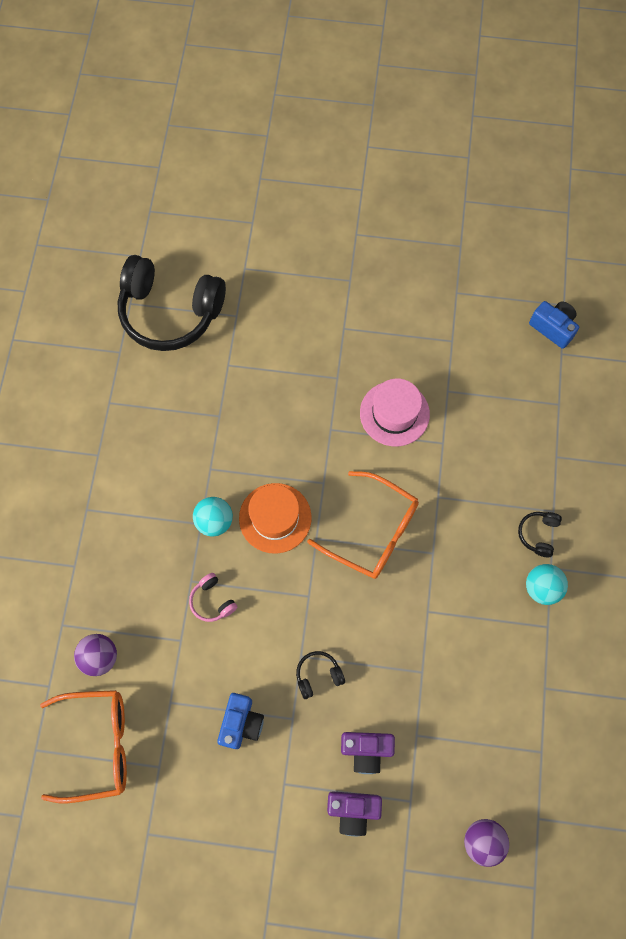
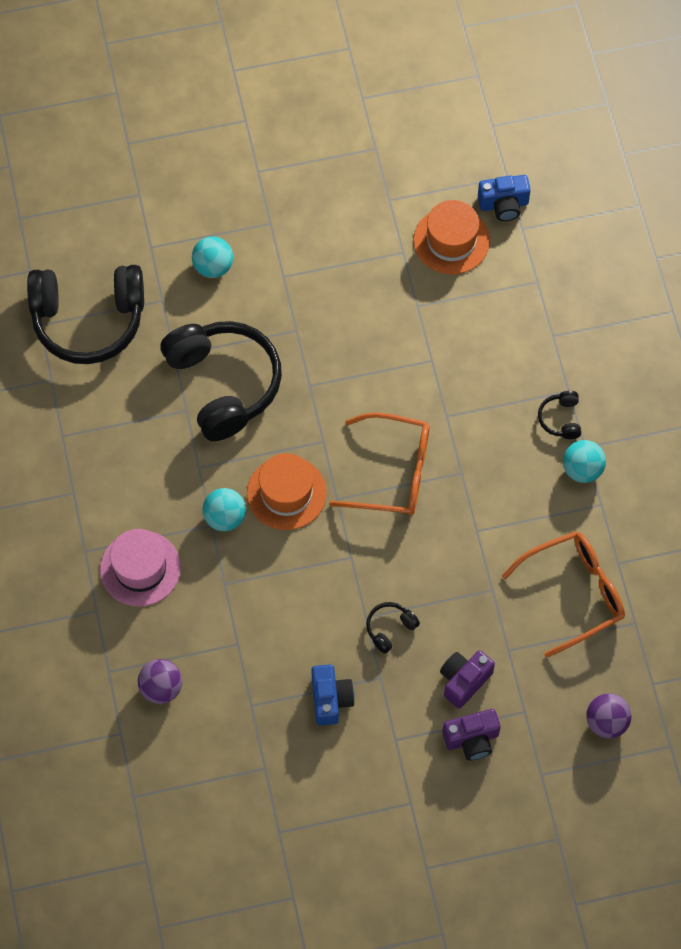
camera: 20 degrees left, 5 degrees down
(97, 744) = (194, 769): orange glasses -> orange glasses (574, 593)
(212, 601) = (254, 595): pink headphones -> none
(258, 404) = (223, 384): none -> black headphones
(289, 301) = (213, 266): none -> turquoise ball
(366, 750) = (464, 681): purple camera -> purple camera turned 150 degrees clockwise
(394, 413) = (370, 347): pink hat -> pink hat (140, 568)
(497, 344) = (451, 240): none -> orange hat
(553, 328) = (503, 204): blue camera -> blue camera turned 150 degrees clockwise

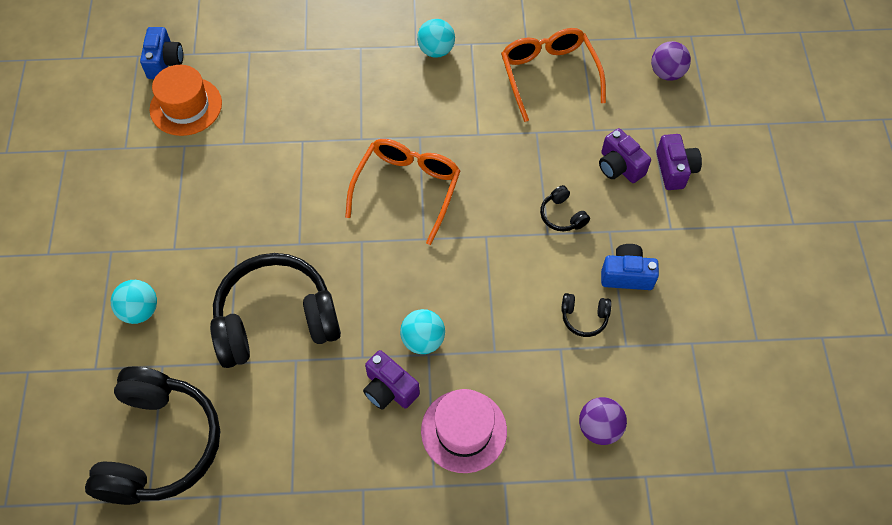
camera: 80 degrees left, 5 degrees down
(170, 497) = (389, 389): none -> purple camera
(286, 493) = (408, 281): orange hat -> none
(561, 419) = (385, 57): black headphones -> black headphones (584, 317)

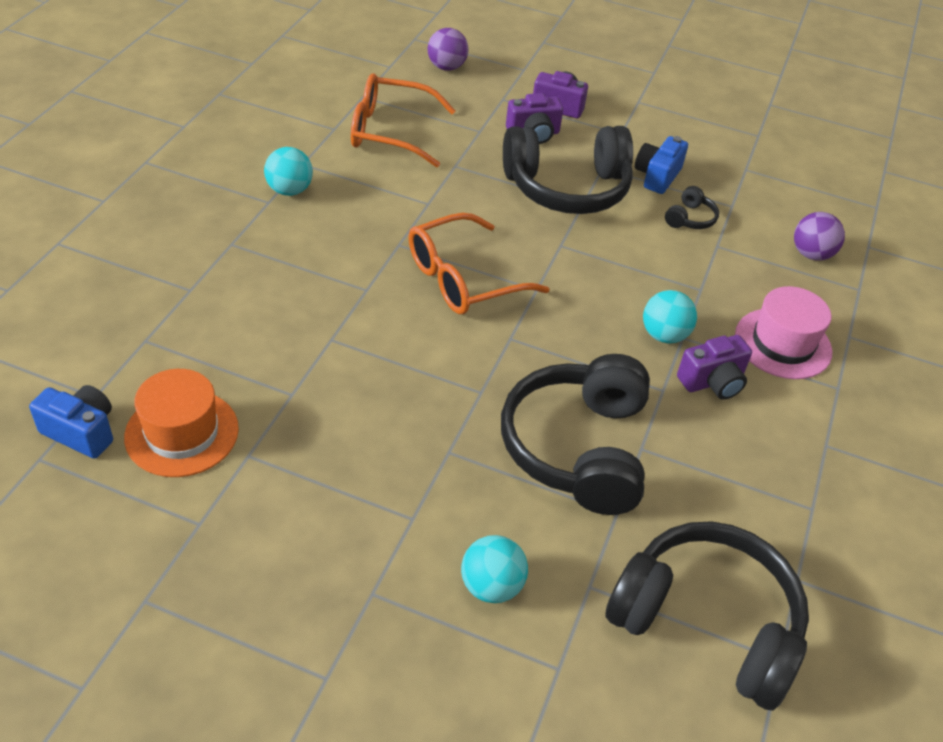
camera: 70 degrees left, 15 degrees down
(407, 189) = (463, 278): orange glasses -> orange glasses turned 75 degrees counterclockwise
(562, 215) = (567, 188): black headphones -> black headphones, size x2.49

